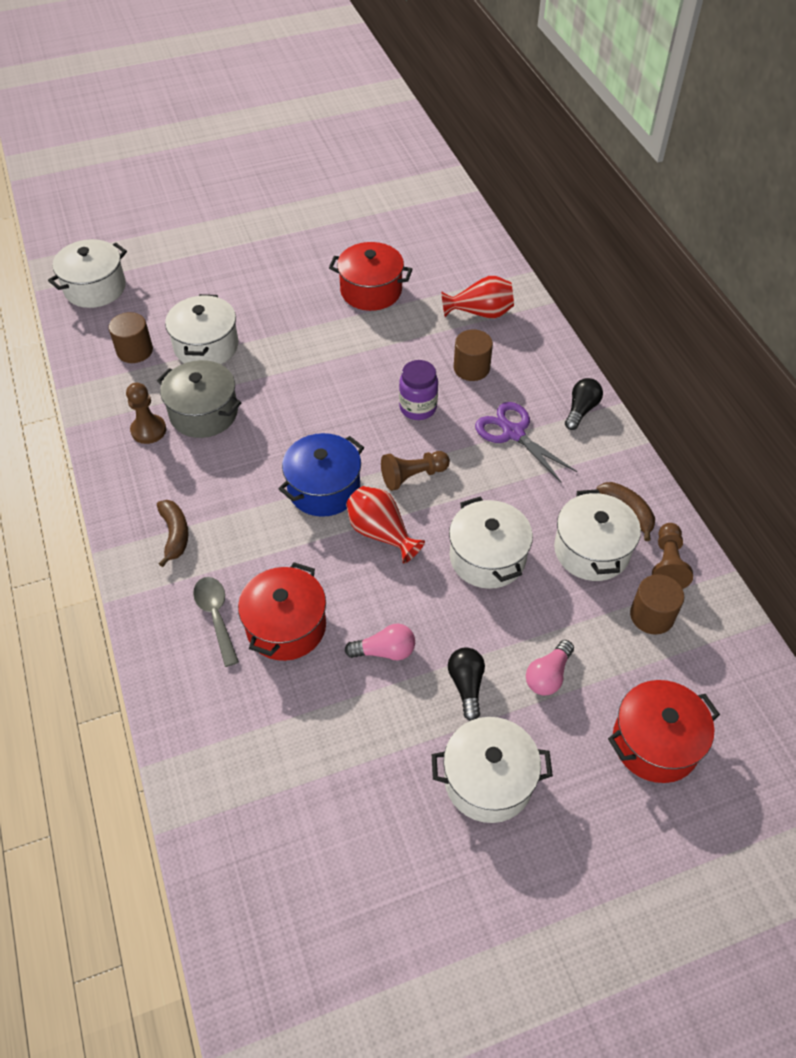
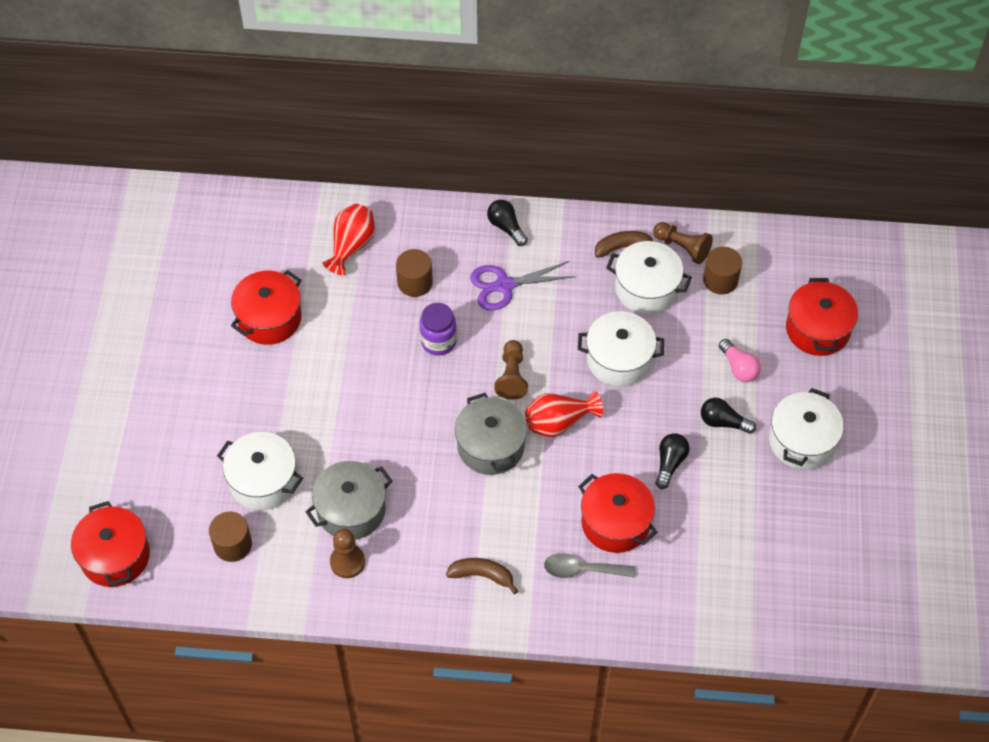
camera: 65 degrees left, 5 degrees up
(95, 288) = (115, 556): white pot -> red pot
(324, 488) = (490, 446): blue pot -> grey pot
(385, 651) = (670, 463): pink light bulb -> black light bulb

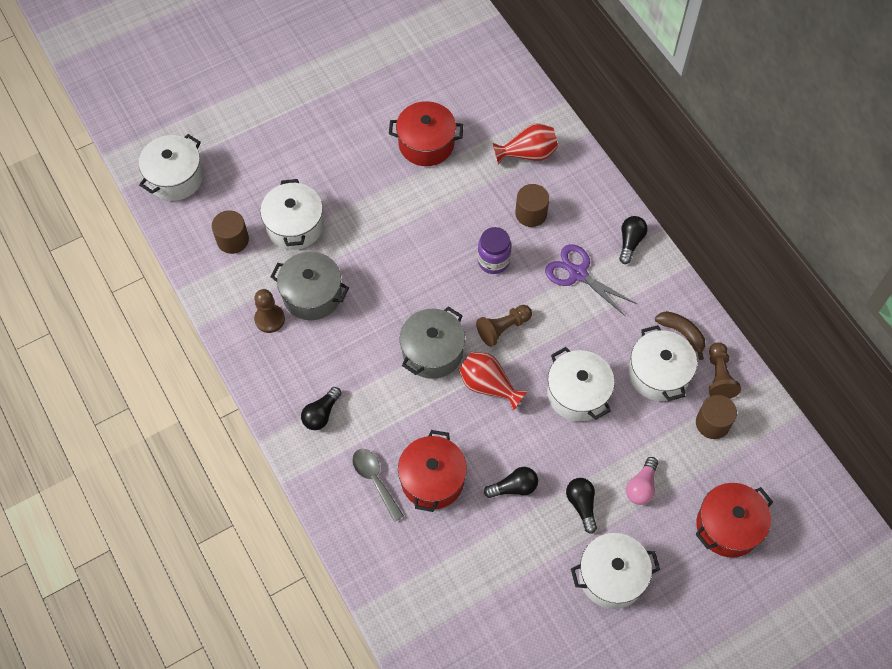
camera: 55 degrees right, 5 degrees up
(115, 556) = (175, 177): red pot -> white pot
(482, 575) = (321, 414): brown banana -> black light bulb

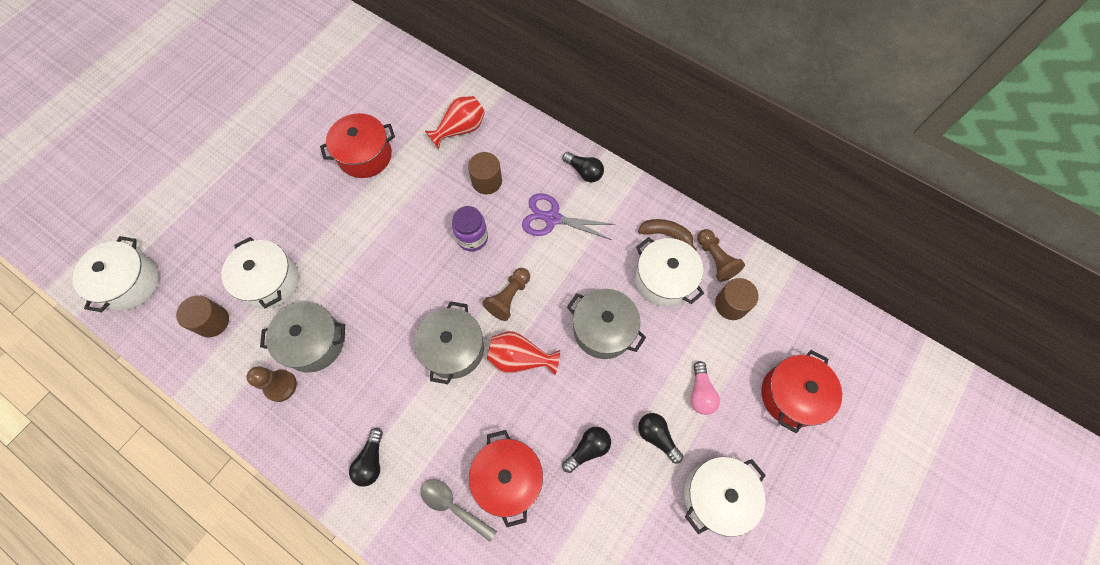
camera: 25 degrees left, 5 degrees up
(577, 393) = (603, 330): white pot -> grey pot
(630, 242) = (584, 172): black light bulb -> black light bulb turned 135 degrees clockwise

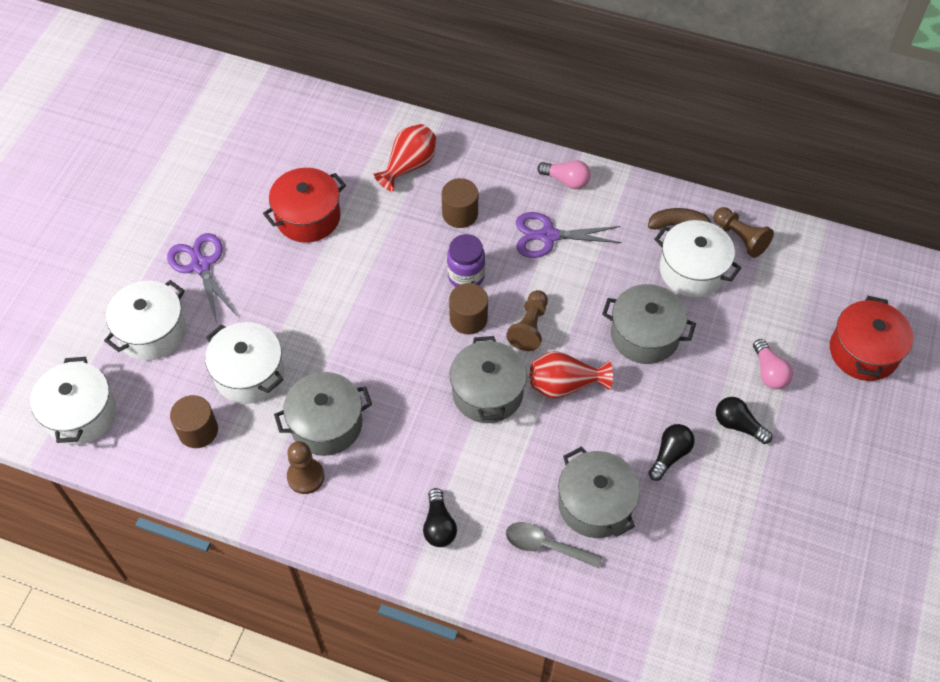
camera: 15 degrees left, 10 degrees down
(267, 177) = (201, 265): none -> purple scissors
(508, 478) = (595, 504): red pot -> grey pot
(584, 172) = (566, 180): black light bulb -> pink light bulb
(716, 495) = (819, 465): white pot -> white pot (152, 332)
(731, 304) = (772, 278): brown cylinder -> brown cylinder (468, 318)

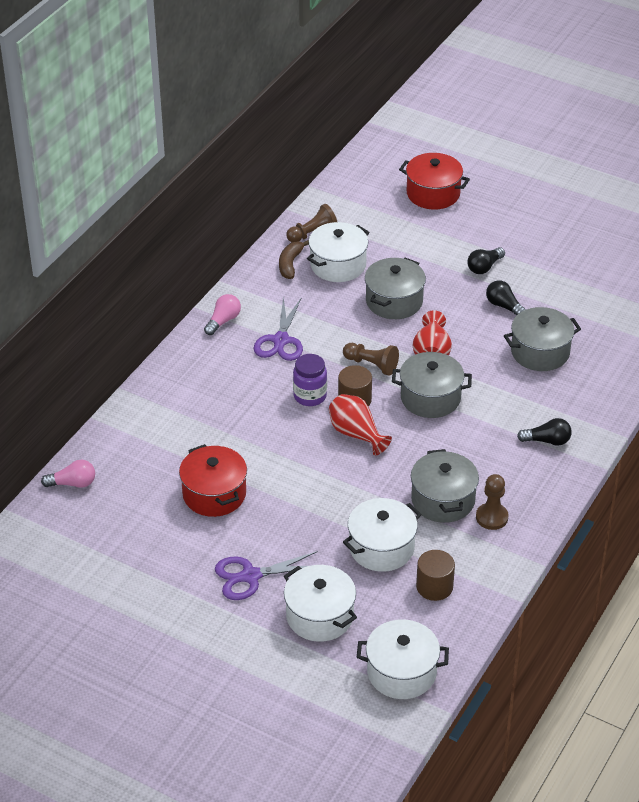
camera: 80 degrees left, 15 degrees down
(409, 166) = (174, 418): red vase -> red vase (356, 434)
(460, 214) = (240, 391): brown cylinder -> none
(545, 546) = (571, 384): grey spoon -> none
(769, 372) = (441, 243): pink light bulb -> pink light bulb (73, 483)

